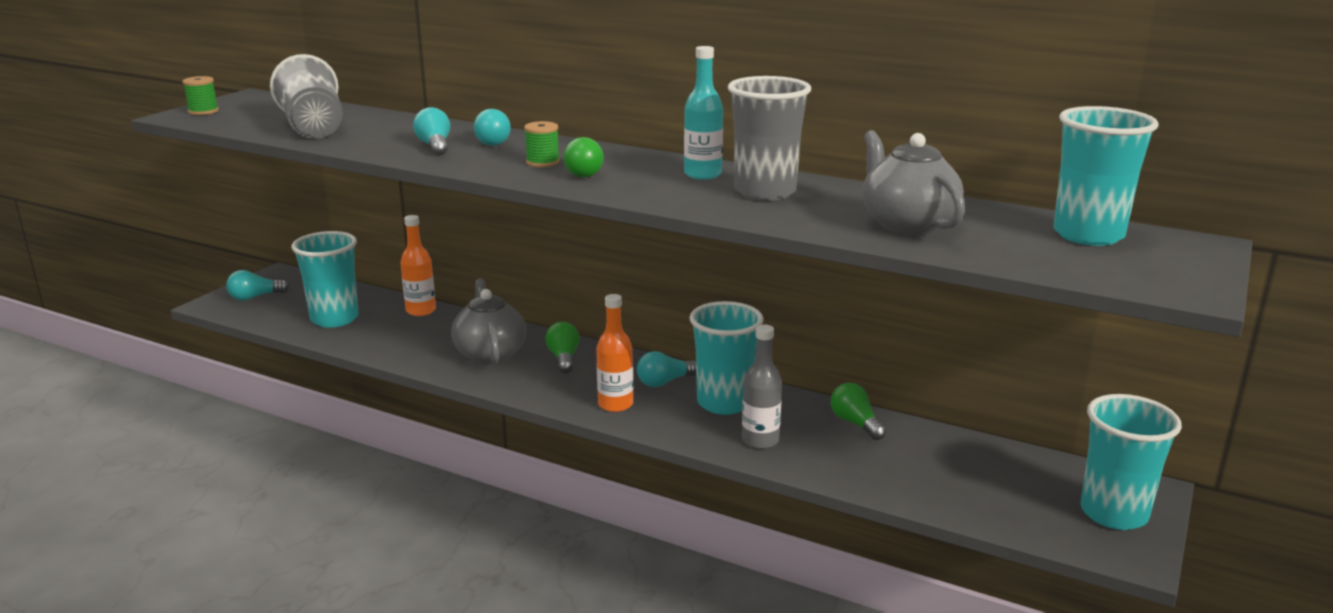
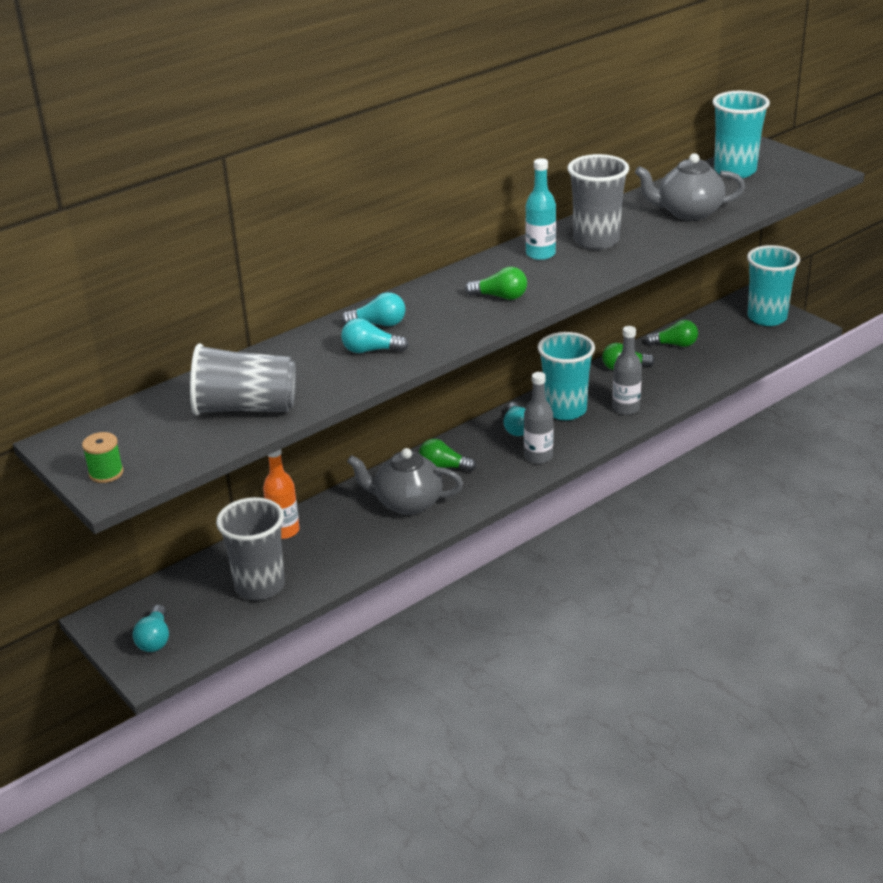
camera: 65 degrees left, 10 degrees up
(334, 319) = (260, 586): turquoise cup -> grey cup
(543, 162) = (461, 309): green spool -> none
(615, 404) = (538, 456): orange bottle -> grey bottle
(950, 449) = (675, 344): none -> green light bulb

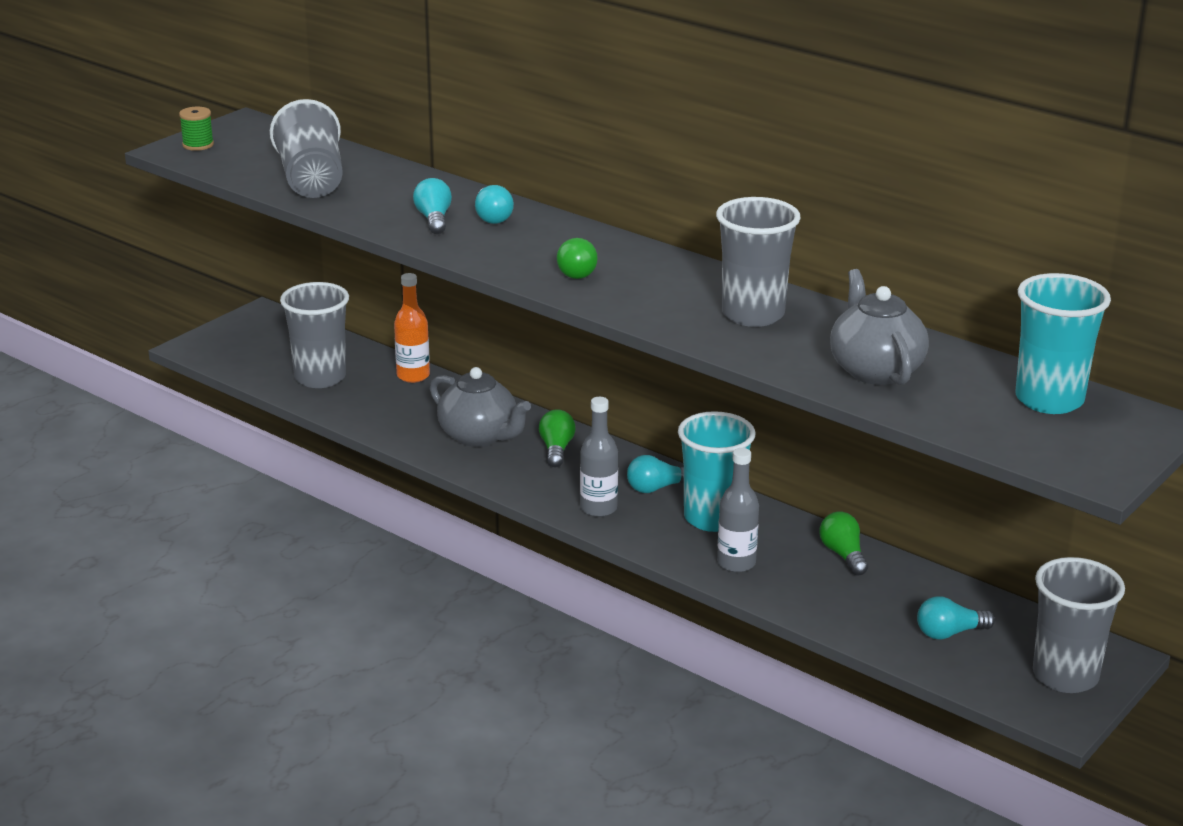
camera: 75 degrees right, 5 degrees down
(155, 639) = (237, 342): turquoise light bulb -> turquoise light bulb (949, 633)
(407, 503) = (479, 436): grey teapot -> grey teapot turned 135 degrees clockwise
(540, 254) = (699, 284): turquoise bottle -> none
(675, 344) = (930, 593): green light bulb -> none
(767, 318) = (1065, 676): turquoise cup -> grey cup

